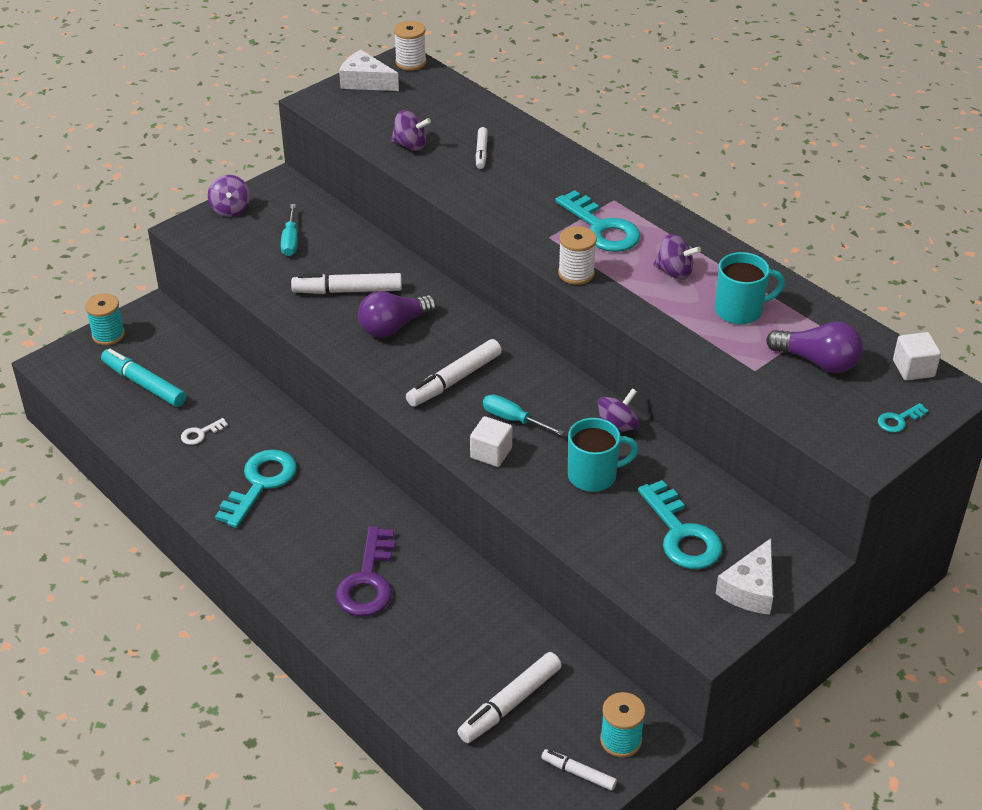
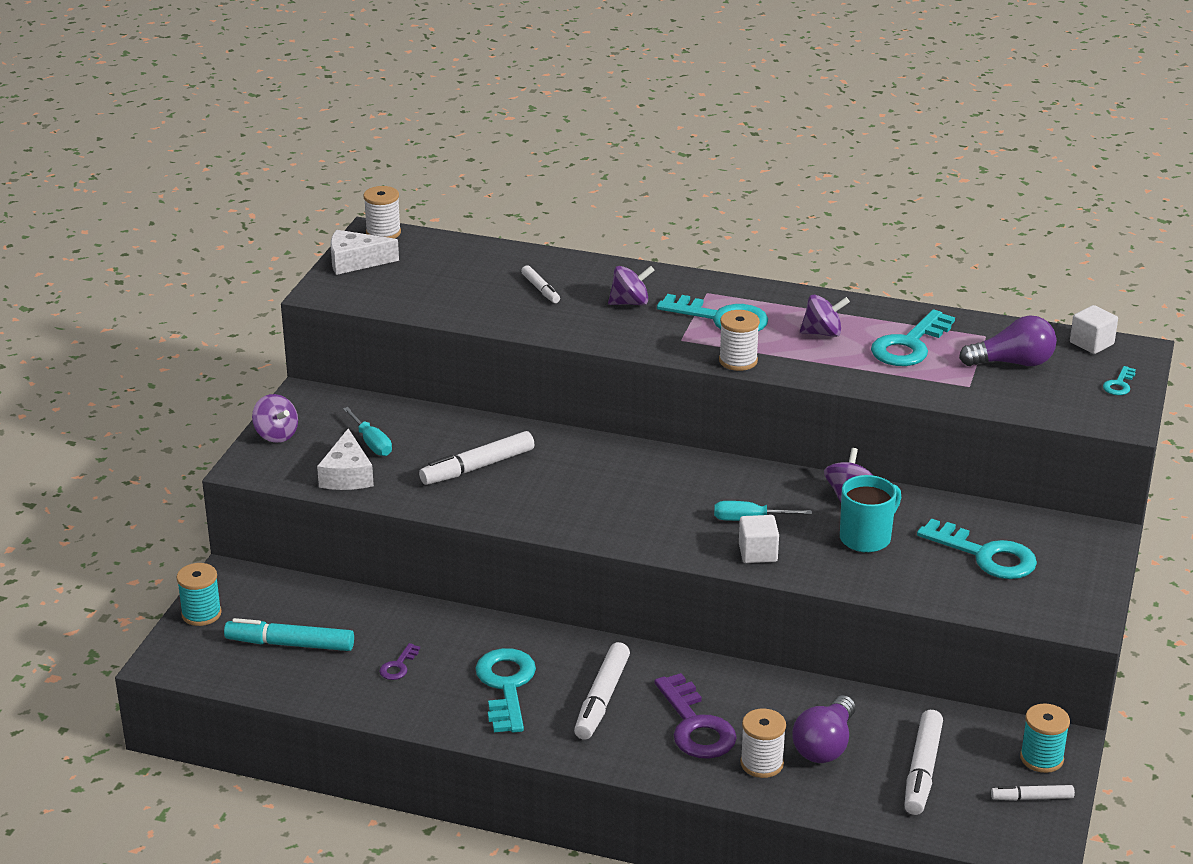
camera: 30 degrees left, 10 degrees down
(200, 433) = (398, 666): white key -> purple key
(388, 637) = (761, 763): none -> white spool
(393, 326) = (556, 482): purple light bulb -> purple light bulb (825, 745)
(410, 145) = (464, 303): purple spinning top -> purple spinning top (630, 303)
(454, 380) = (661, 507): white marker -> white marker (602, 699)
(740, 310) = (909, 345): turquoise mug -> turquoise key
(750, 589) = (1081, 575): white cheese -> white cheese (347, 475)

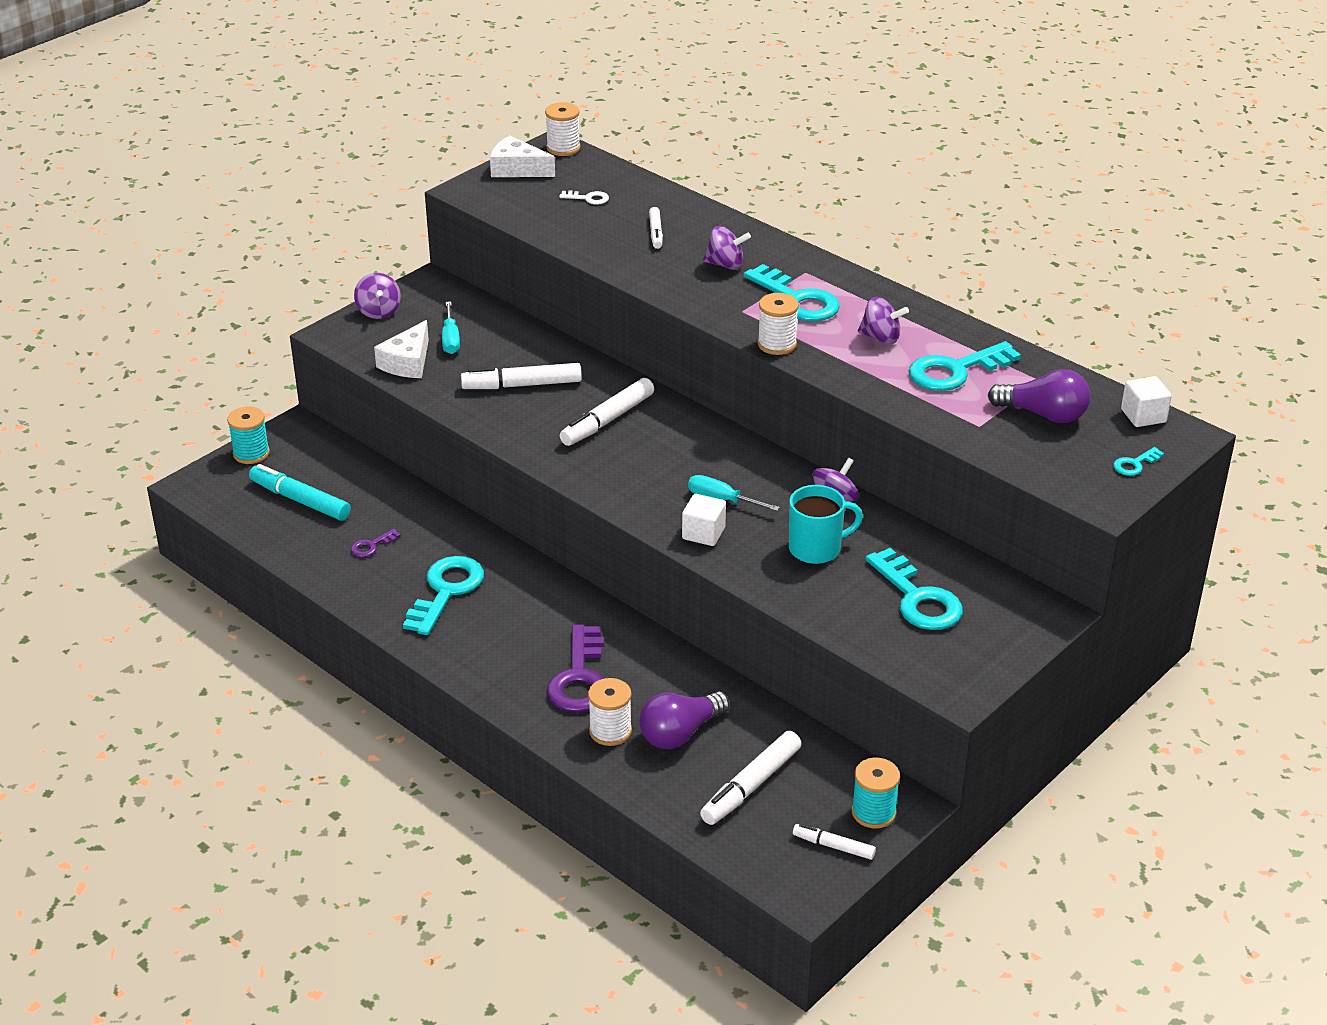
camera: 25 degrees right, 5 degrees up
(449, 273) = (588, 198): none -> white key
(602, 699) = (517, 628): white marker -> white marker (607, 420)

